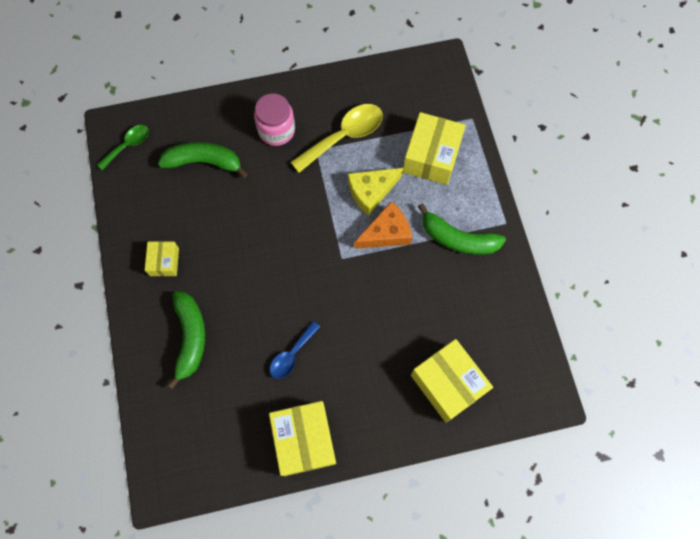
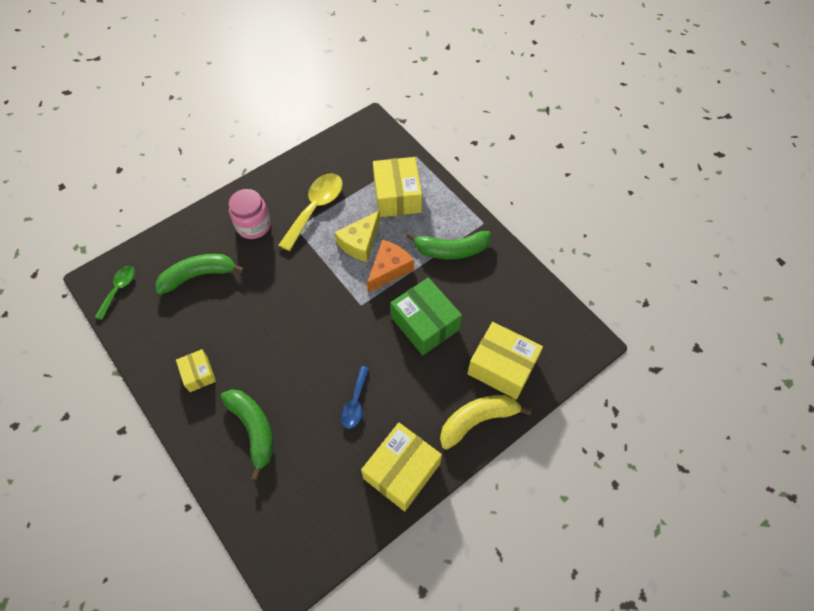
camera: 25 degrees left, 10 degrees down
(304, 440) = (401, 471): yellow box -> yellow box turned 75 degrees clockwise
(394, 305) = (425, 323): none -> green box
(398, 425) = (477, 420): none -> yellow banana

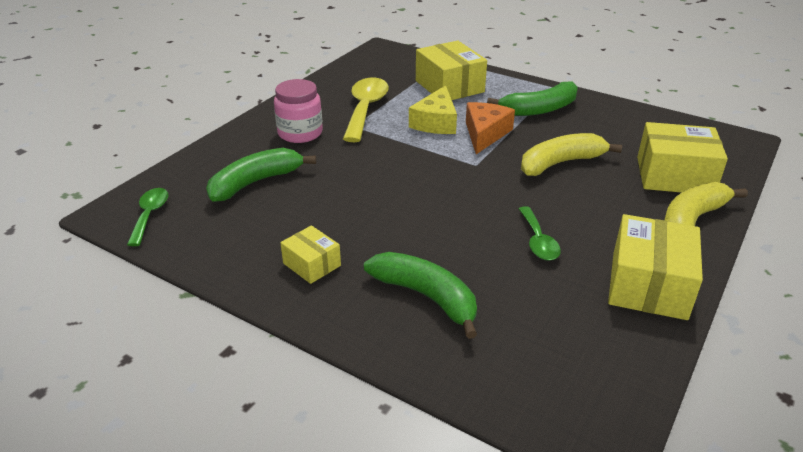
camera: 20 degrees left, 25 degrees down
(355, 403) = (538, 241): blue spoon -> green spoon
(425, 323) = (560, 163): green box -> yellow banana

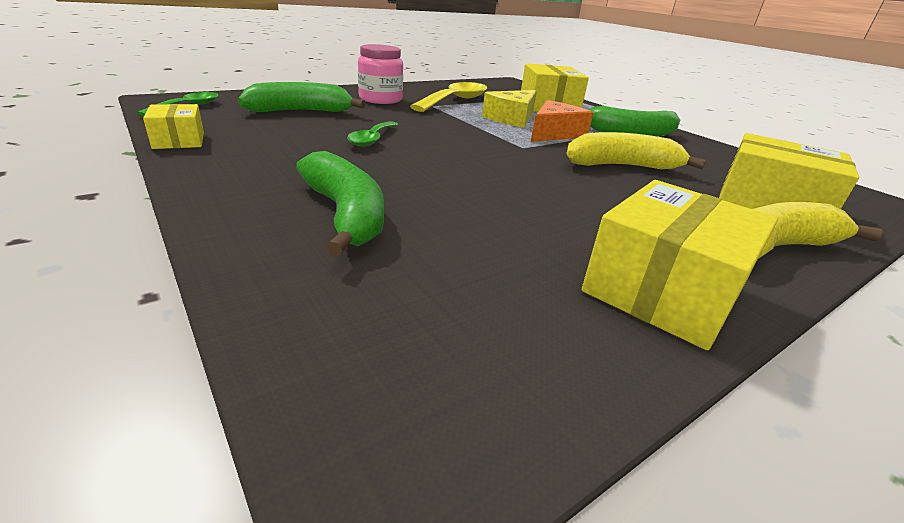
camera: 20 degrees right, 5 degrees down
(312, 264) = (266, 162): yellow box -> yellow box (179, 140)
(538, 241) = (536, 210): green spoon -> green spoon (372, 139)

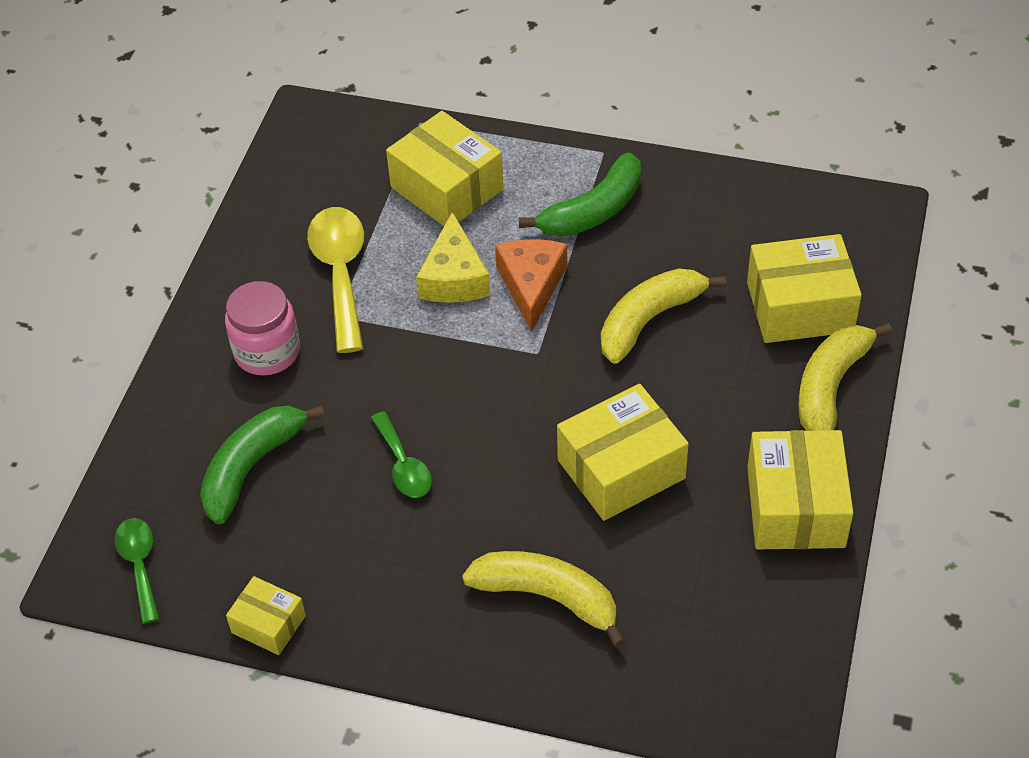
camera: 35 degrees left, 20 degrees up
(345, 214) = (548, 597): green banana -> yellow banana
(511, 198) = (621, 469): none -> yellow box

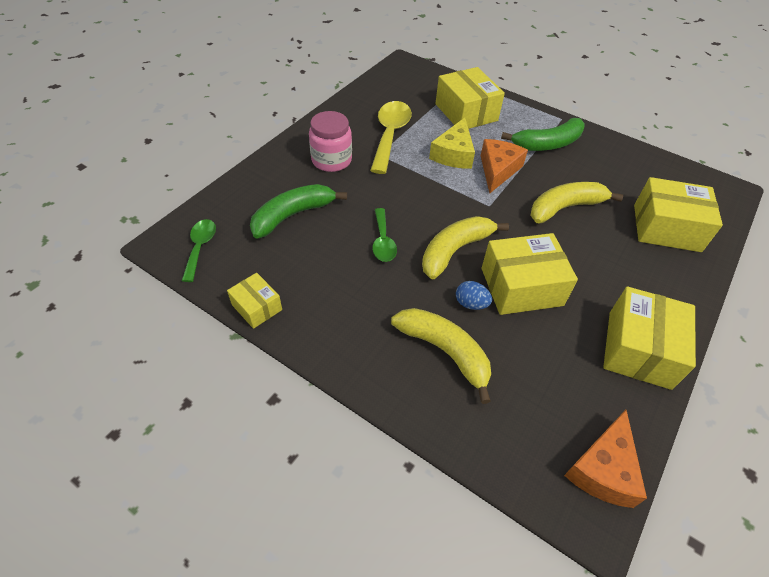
camera: 15 degrees right, 0 degrees up
(560, 518) = (471, 304): none -> blue egg
(782, 674) = (603, 469): none -> orange cheese
(831, 386) = (679, 280): yellow banana -> yellow banana (455, 250)

